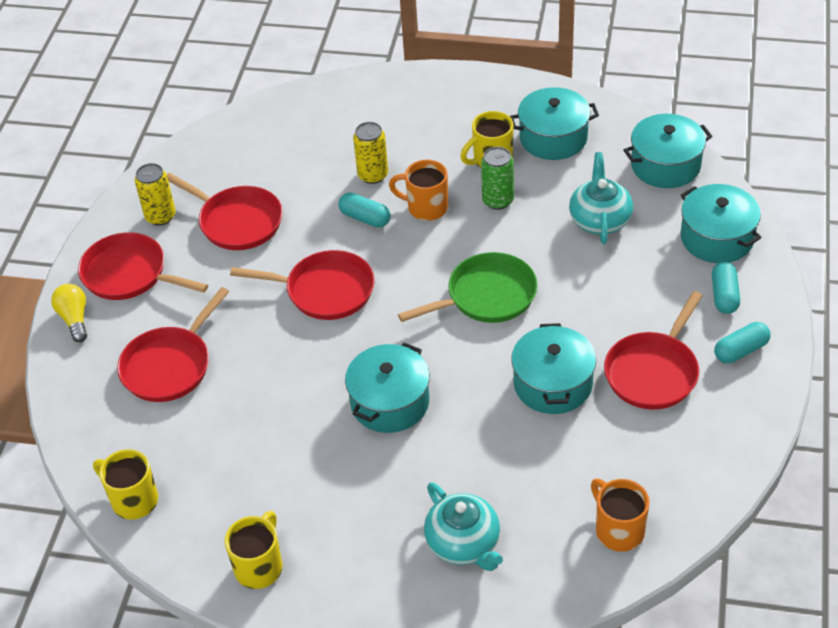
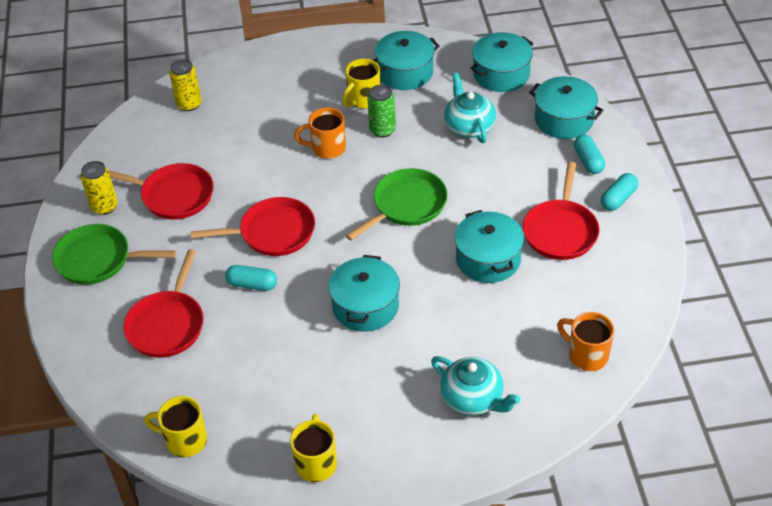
camera: 20 degrees left, 0 degrees up
(74, 319) = (65, 308): yellow light bulb -> none
(129, 274) = (98, 260): red pan -> green pan
(365, 218) = (280, 168): turquoise capsule -> turquoise capsule (252, 284)
(373, 175) = (272, 133): yellow can -> yellow can (189, 104)

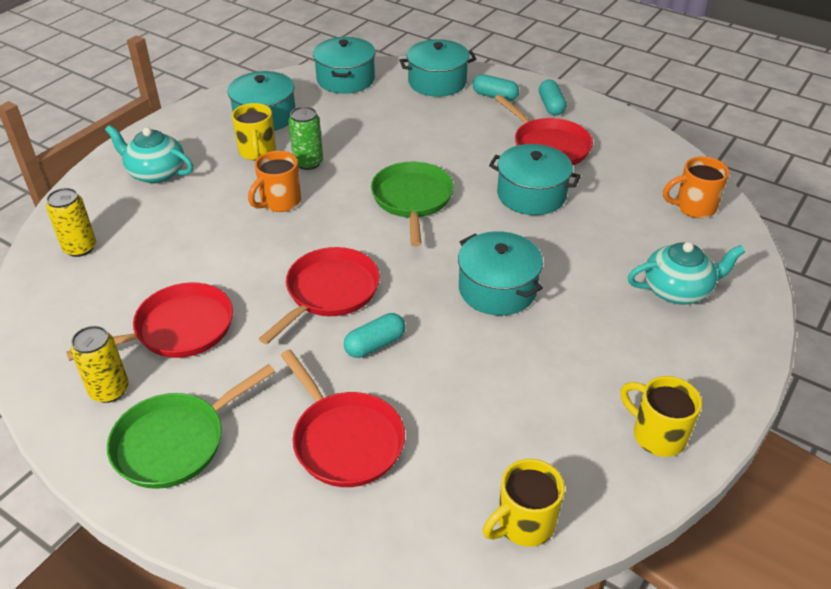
camera: 50 degrees left, 5 degrees down
(469, 126) = (375, 122): turquoise teapot -> turquoise teapot (156, 173)

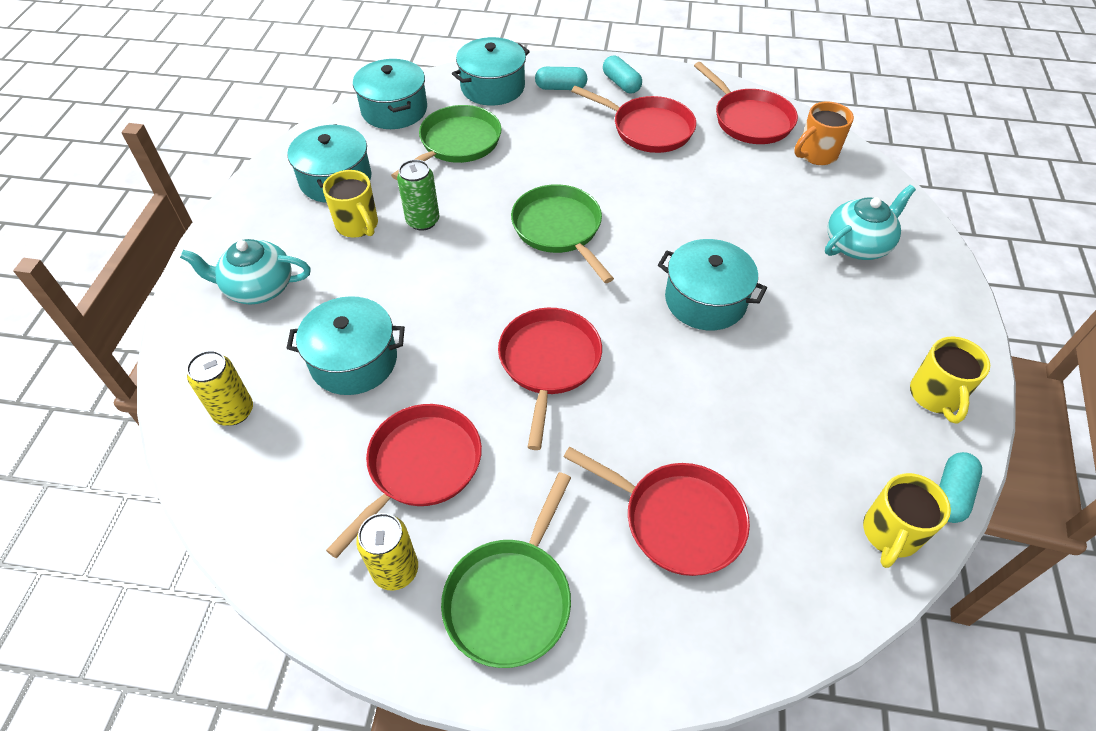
camera: 25 degrees left, 10 degrees up
(279, 202) = (424, 277): orange mug -> none
(375, 344) = (634, 404): turquoise capsule -> turquoise capsule (951, 494)
(377, 116) = (457, 143): none -> green pan
(531, 195) = (668, 187): turquoise pot -> turquoise pot (354, 360)
(649, 163) = (749, 120): none -> red pan
(656, 435) = (935, 396): yellow mug -> yellow mug turned 105 degrees counterclockwise

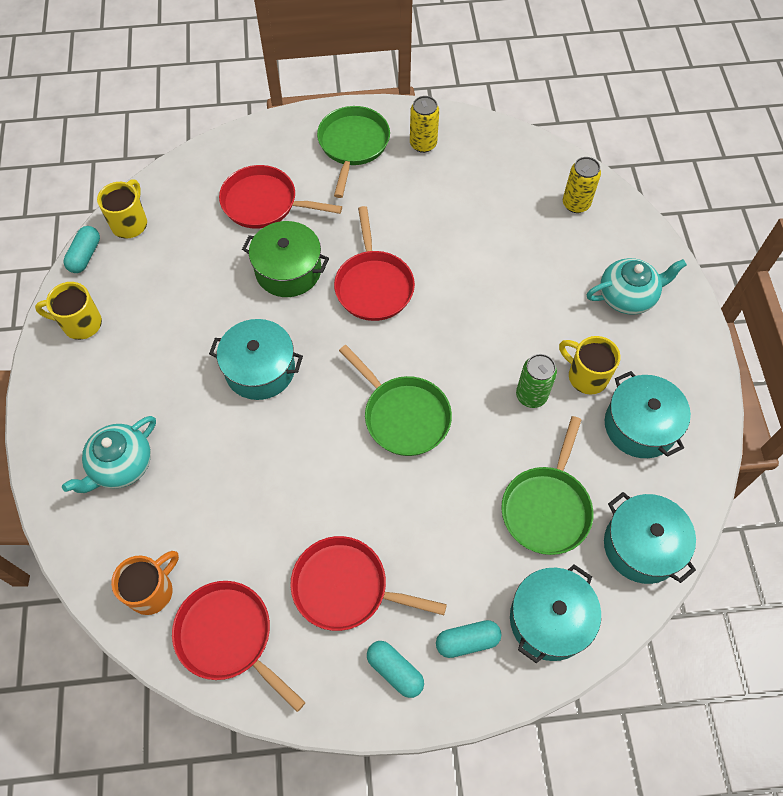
camera: 165 degrees right, 10 degrees up
(354, 360) = (517, 255): turquoise pot -> none
(420, 467) = (434, 198): red pan -> none
(655, 407) = (288, 270): none -> green pot
(935, 396) = (80, 324): yellow mug -> yellow mug turned 75 degrees counterclockwise

